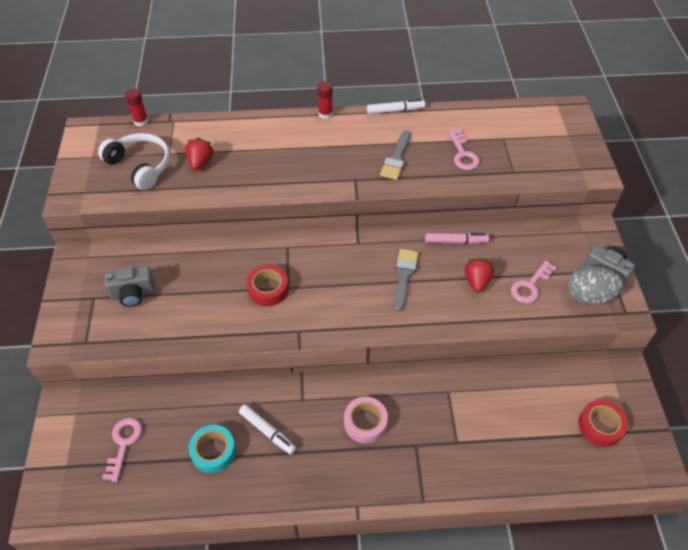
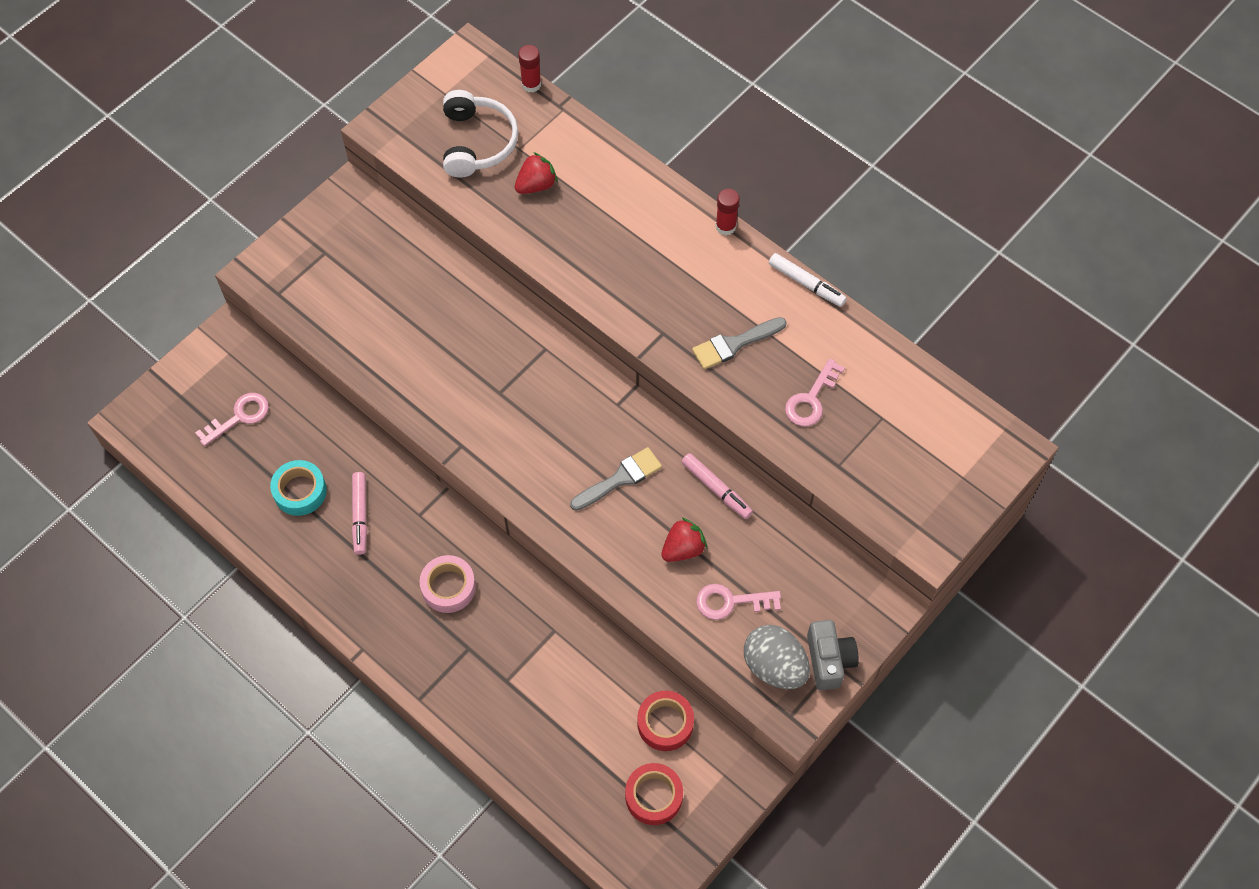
camera: 45 degrees right, 10 degrees up
(133, 293) = (361, 278): grey camera -> none
(267, 431) = (360, 515): white marker -> pink marker
(268, 289) = (480, 378): red tape -> red tape (665, 723)

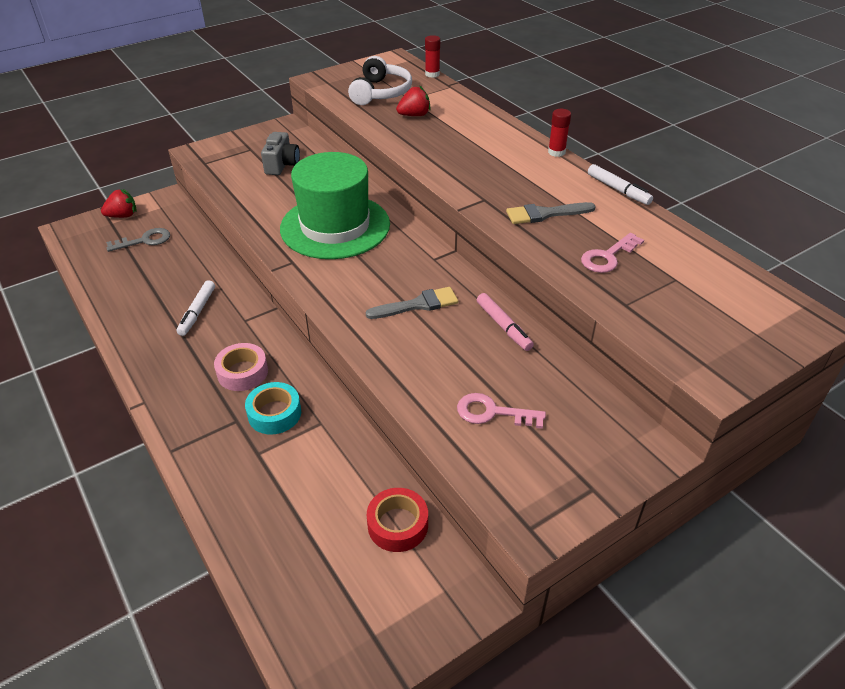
camera: 15 degrees right, 20 degrees down
(239, 417) = (144, 240): pink key -> grey key
(300, 491) = (160, 289): turquoise tape -> turquoise tape (274, 413)
(360, 515) = (197, 312): pink marker -> white marker
(488, 376) = (335, 226): none -> green hat
(653, 796) = (360, 593): red tape -> none
(683, 549) = (458, 363): red strawberry -> red strawberry (123, 216)
(774, 666) = (523, 477): grey egg -> none
(829, 660) = (585, 484): grey camera -> grey camera (282, 165)

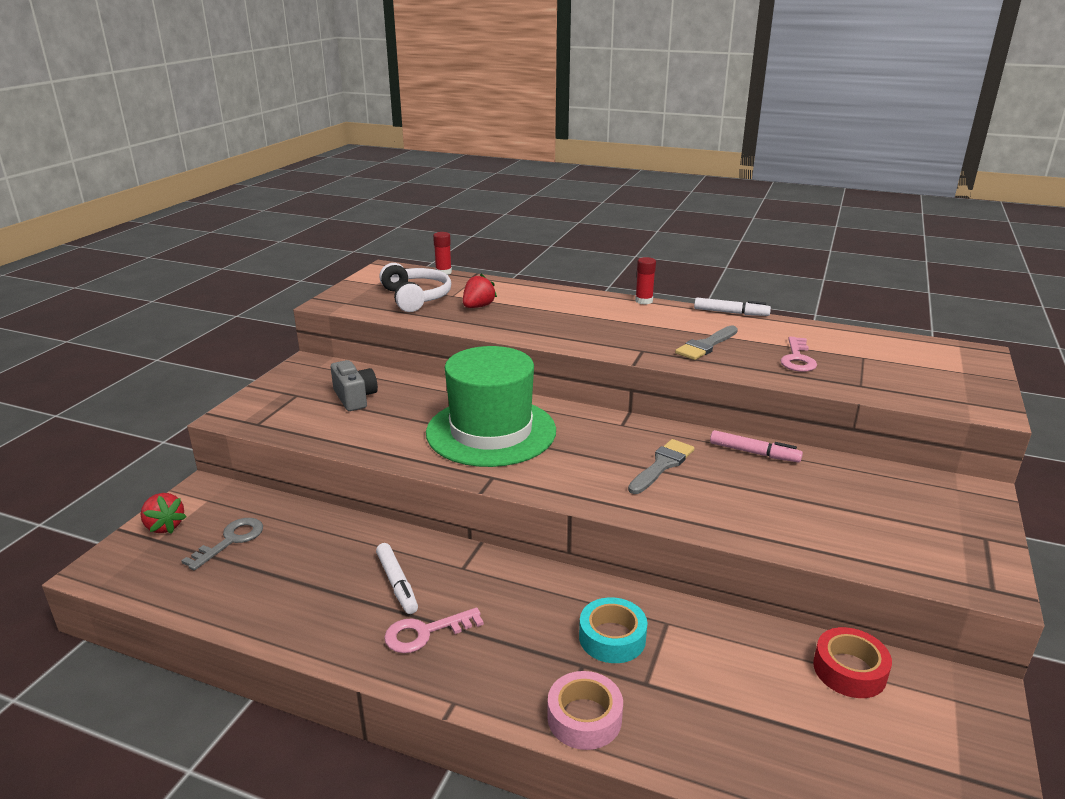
camera: 35 degrees left, 15 degrees down
(123, 216) = (165, 526): red strawberry -> red strawberry turned 105 degrees clockwise
(242, 372) = (527, 617): pink tape -> pink tape (584, 718)
(492, 412) = (842, 519): pink key -> pink key (425, 633)

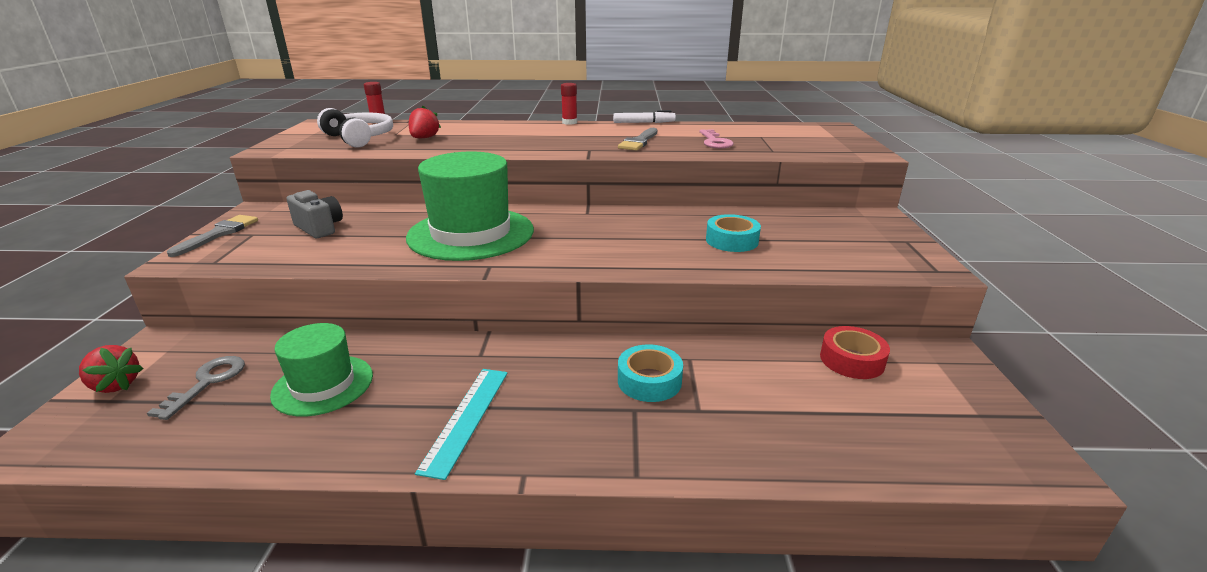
camera: 20 degrees left, 0 degrees up
(319, 566) = (323, 385): none -> green hat
(397, 583) = (417, 382): white marker -> none
(425, 633) = (466, 418): pink key -> turquoise ruler
(584, 718) = (660, 453): pink tape -> none
(662, 465) = (638, 234): grey brush -> grey brush (219, 234)
(754, 453) = (705, 216): pink marker -> none
(764, 494) = (732, 240): none -> turquoise tape

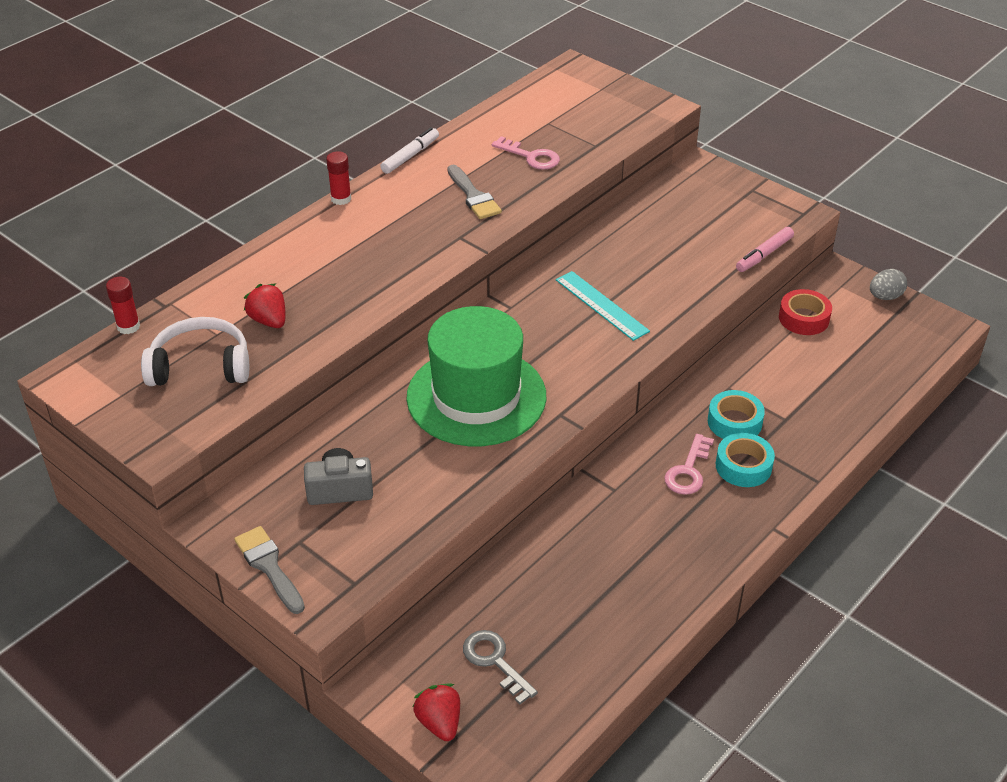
camera: 50 degrees left, 15 degrees up
(116, 385) = (439, 722): red strawberry -> red strawberry turned 90 degrees counterclockwise
(323, 385) = (570, 592): green hat -> none
(466, 418) = (691, 530): turquoise ruler -> turquoise ruler (601, 305)
(549, 382) = (688, 471): none -> pink key
(732, 240) = (659, 266): turquoise tape -> turquoise tape (743, 466)
(842, 273) = (764, 255): none -> pink marker
(984, 396) = (885, 296): none -> grey egg

